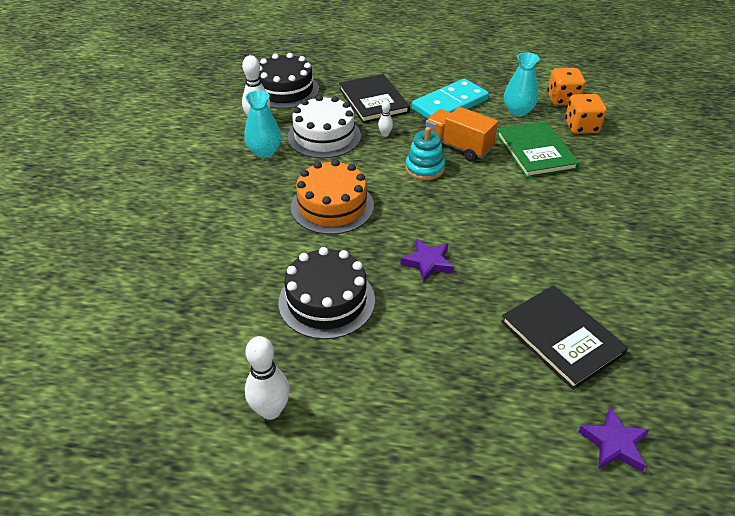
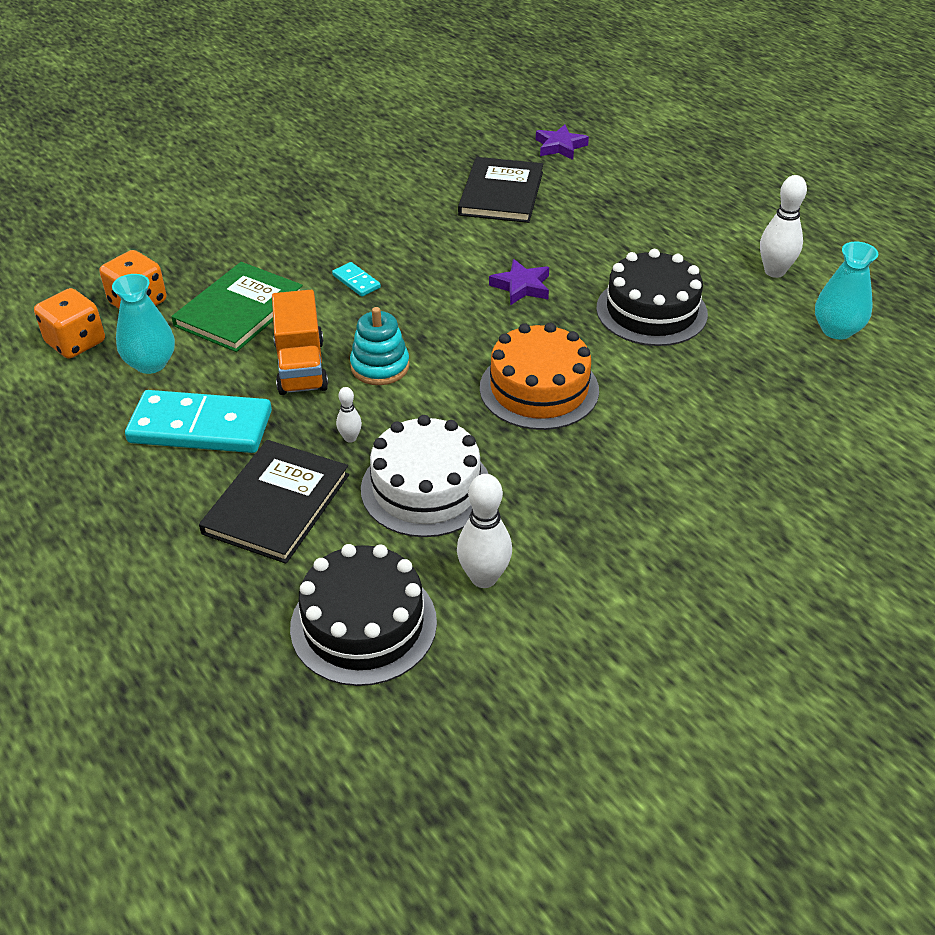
camera: 135 degrees left, 0 degrees up
(264, 151) = (532, 516): turquoise vase -> turquoise vase (837, 330)
(517, 202) = (356, 281): none -> turquoise domino

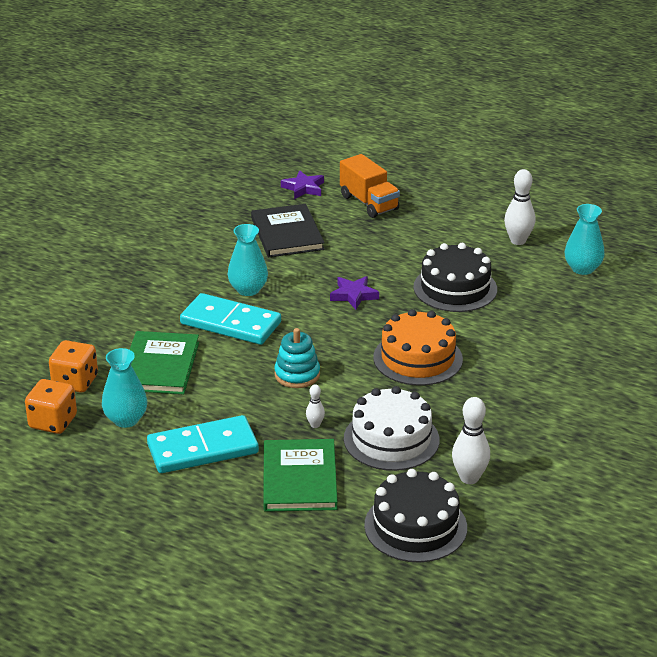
camera: 25 degrees left, 10 degrees down
(276, 504) = (299, 478): black book -> green book
(301, 367) = (240, 390): orange truck -> orange truck (369, 203)
(356, 281) = (231, 323): turquoise domino -> turquoise domino, size x2.31
(407, 247) = (248, 289): none -> turquoise vase

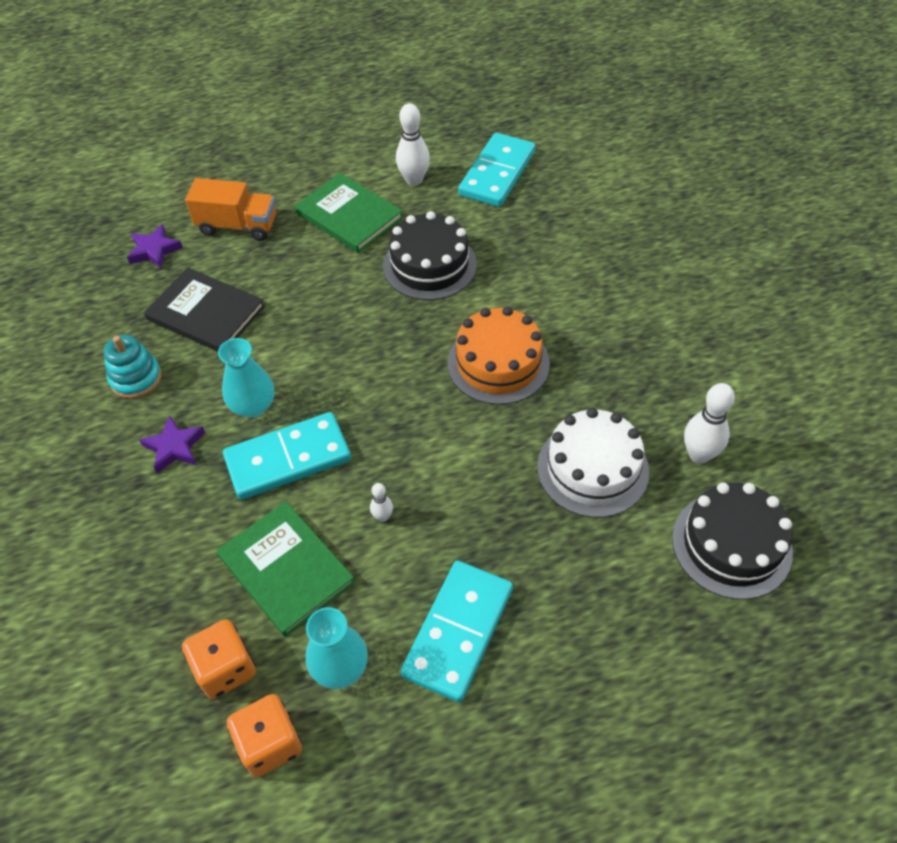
camera: 45 degrees left, 20 degrees up
(297, 375) = (425, 467): turquoise stacking toy -> turquoise stacking toy (136, 378)
(299, 478) = (581, 583): green book -> green book (349, 216)
(315, 425) = (514, 510): white bowling pin -> white bowling pin (383, 516)
(354, 295) = (357, 337): purple star -> purple star (174, 447)
(582, 268) = (497, 173): turquoise vase -> turquoise domino

